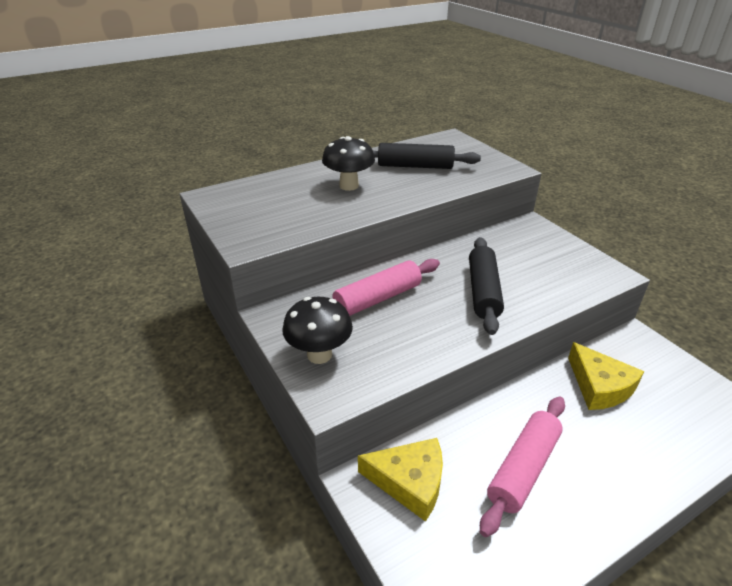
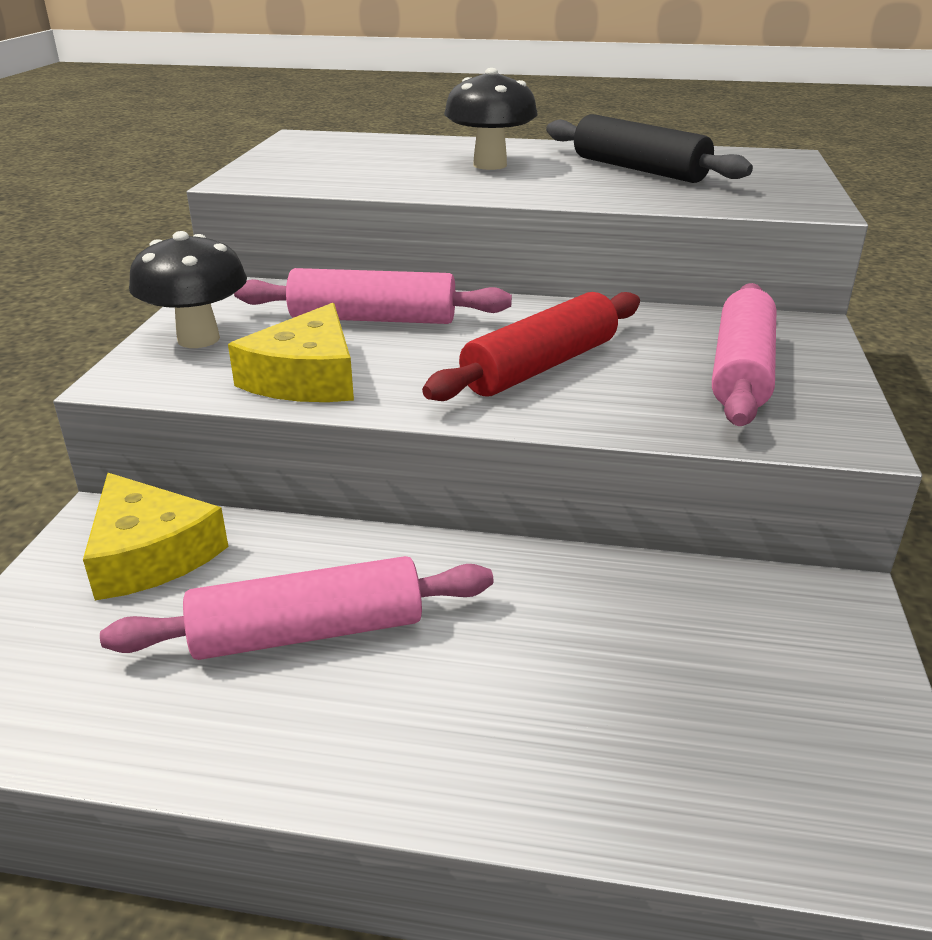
camera: 40 degrees right, 5 degrees down
(483, 291) = (540, 366): black rolling pin -> red rolling pin
(546, 258) = (741, 370): none -> pink rolling pin
(599, 386) = (623, 617): yellow cheese -> yellow cheese (306, 377)

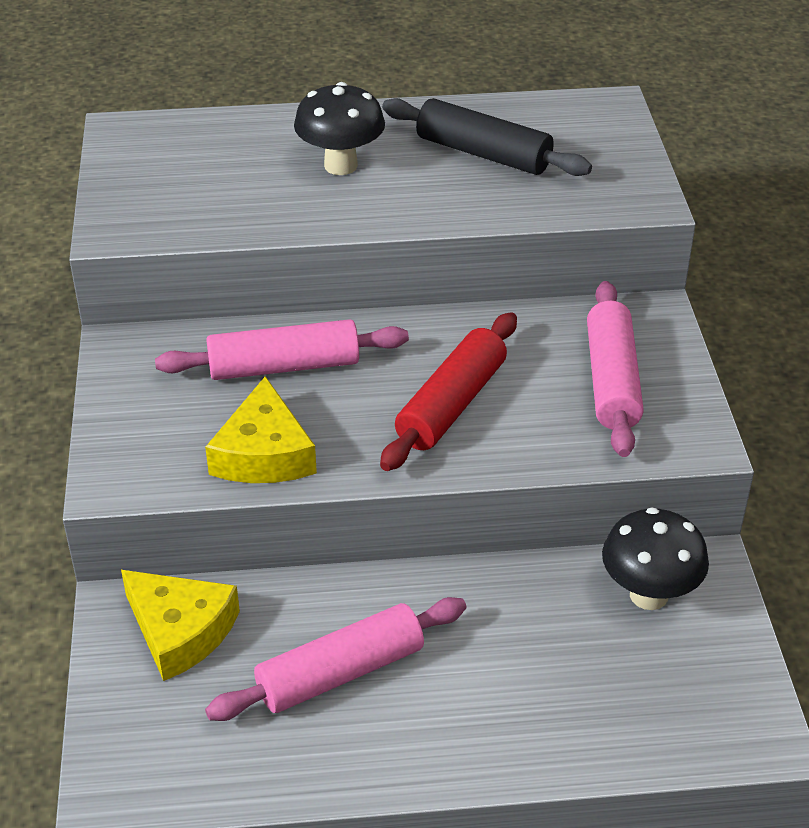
camera: 15 degrees left, 10 degrees up
(198, 339) = (141, 421): black mushroom -> black mushroom (648, 595)

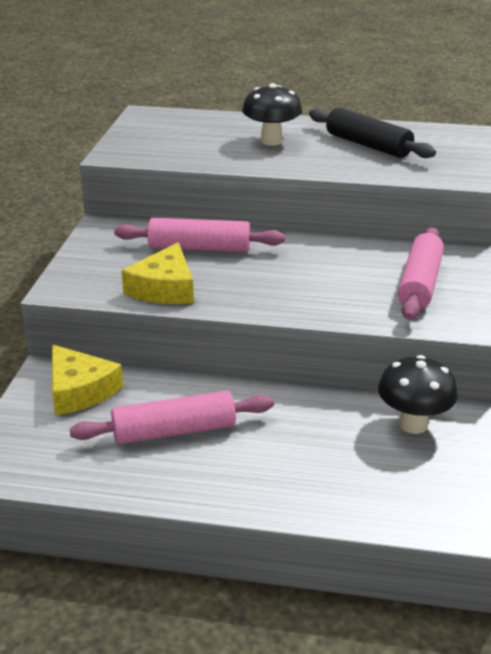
camera: 15 degrees right, 10 degrees down
(451, 404) = (301, 281): red rolling pin -> none

